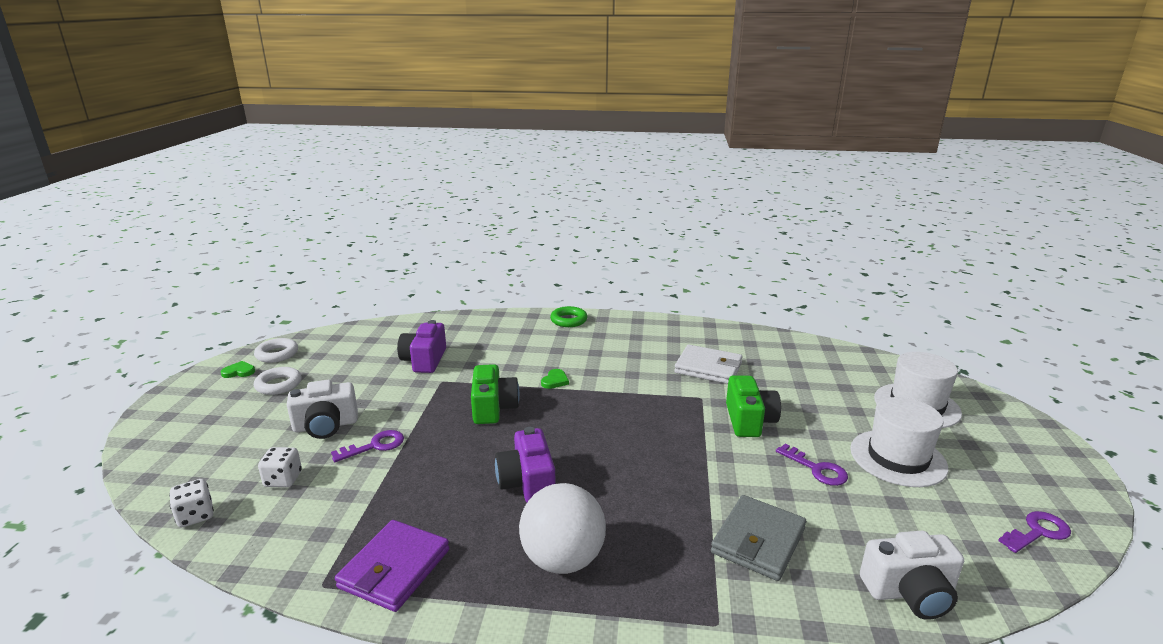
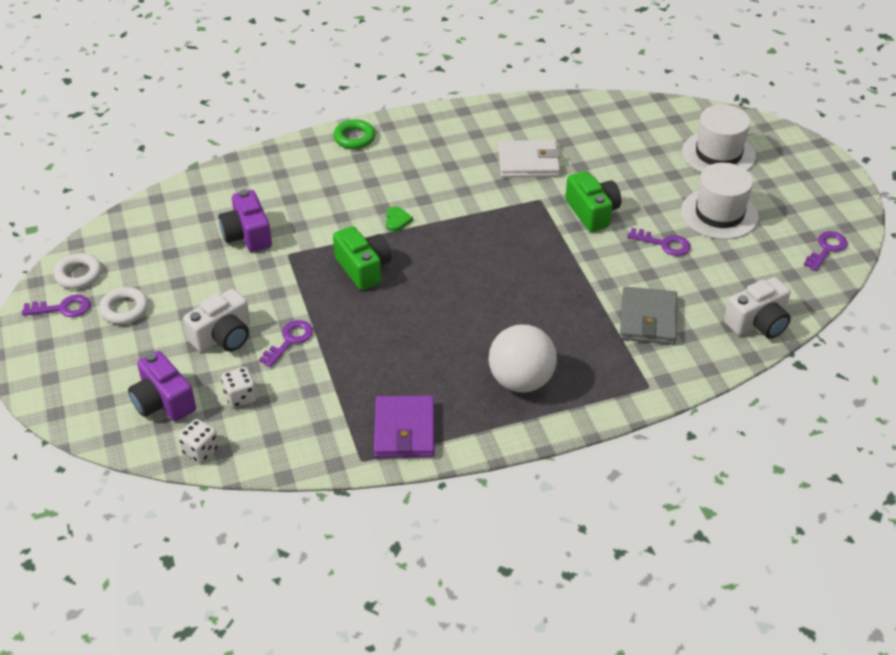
camera: 25 degrees left, 20 degrees up
(239, 372) = (62, 308): green heart -> purple key
(527, 482) = (449, 330): purple camera -> purple camera (163, 401)

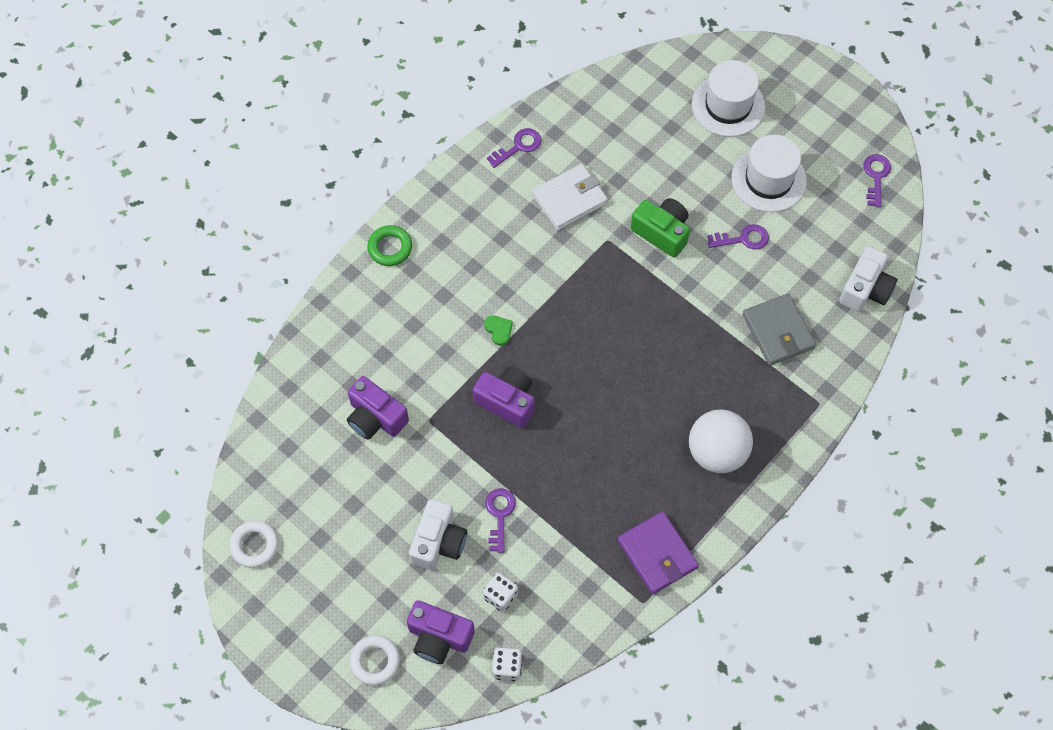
camera: 30 degrees left, 20 degrees up
(62, 308) = (271, 590): purple key -> purple key (518, 146)
(124, 309) = (328, 560): white ring -> white ring (375, 661)
(363, 268) = (507, 401): green camera -> purple camera

